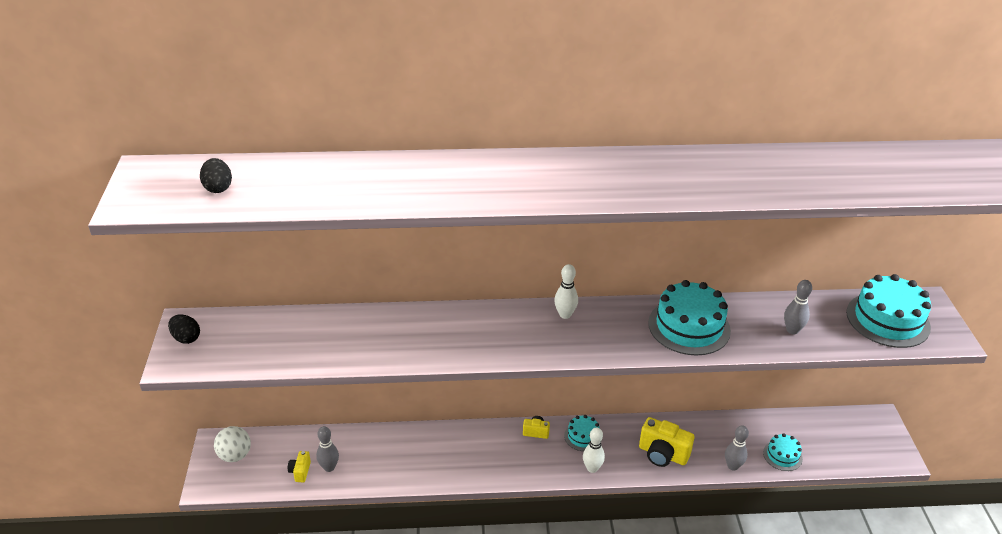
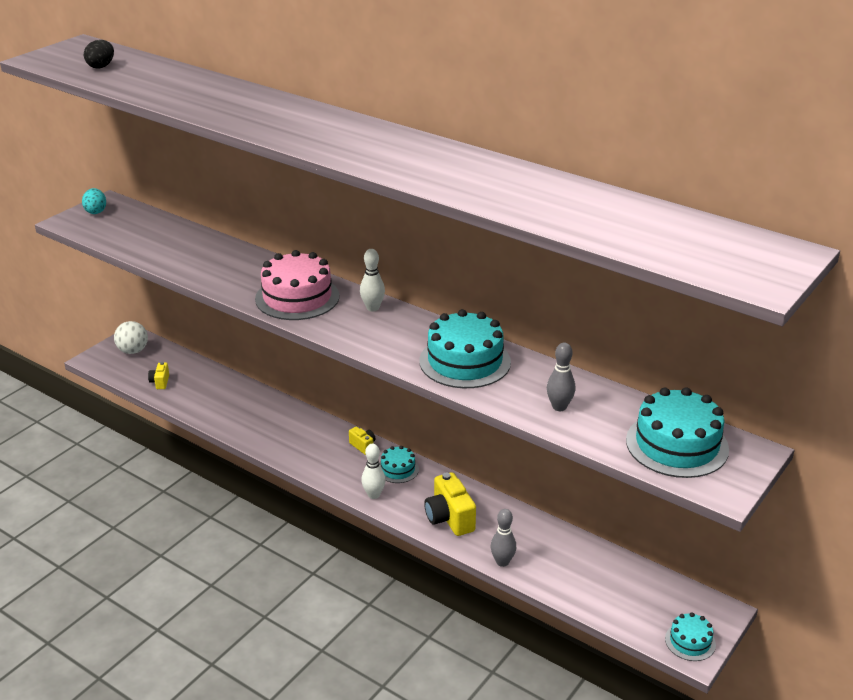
camera: 40 degrees right, 5 degrees down
(186, 338) = (96, 211): black egg -> turquoise egg
(300, 472) = (160, 382): yellow camera -> yellow camera turned 45 degrees counterclockwise
(329, 467) = (182, 389): grey bowling pin -> none
(496, 335) = (297, 297): none -> pink cake
(782, 455) = (564, 581): turquoise cake -> turquoise cake (690, 641)

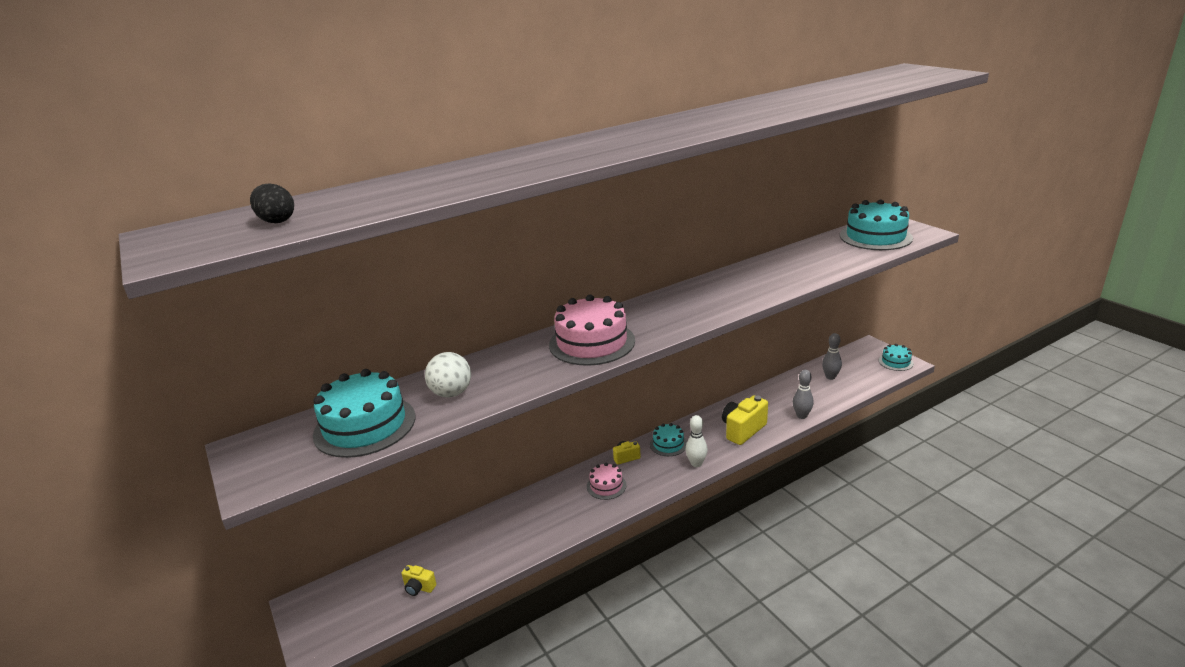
camera: 65 degrees left, 5 degrees down
(96, 211) = (255, 458): turquoise egg -> none
(133, 351) = (332, 606): white ball -> white ball (451, 393)
(315, 444) = (606, 486): none -> pink cake
(372, 308) = (637, 310): white bowling pin -> none
(449, 518) = (743, 430): yellow camera -> yellow camera turned 135 degrees clockwise
(465, 361) = (745, 285): turquoise cake -> turquoise cake (365, 425)
(559, 407) = (821, 262): grey bowling pin -> grey bowling pin (830, 377)

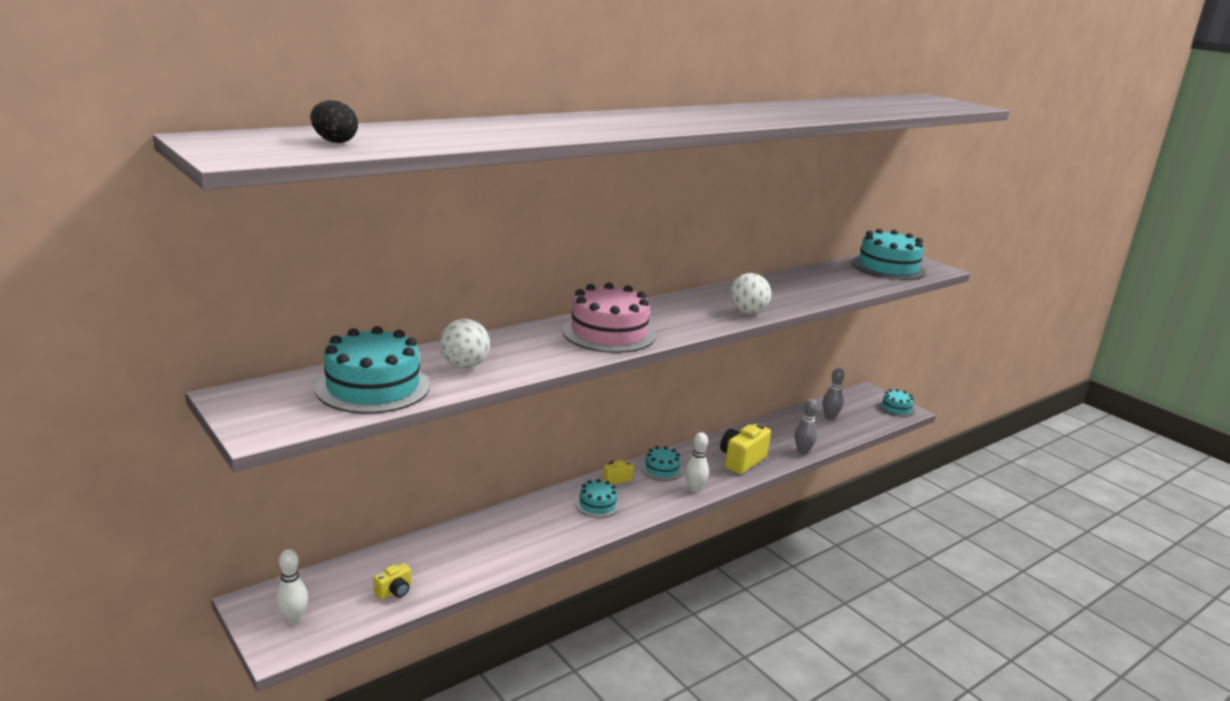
camera: 10 degrees left, 5 degrees down
(331, 620) = (293, 619): none -> white bowling pin
(419, 588) = (394, 592): yellow camera -> yellow camera turned 60 degrees counterclockwise
(606, 486) = (597, 504): pink cake -> turquoise cake
(728, 305) = (747, 312): none -> white ball

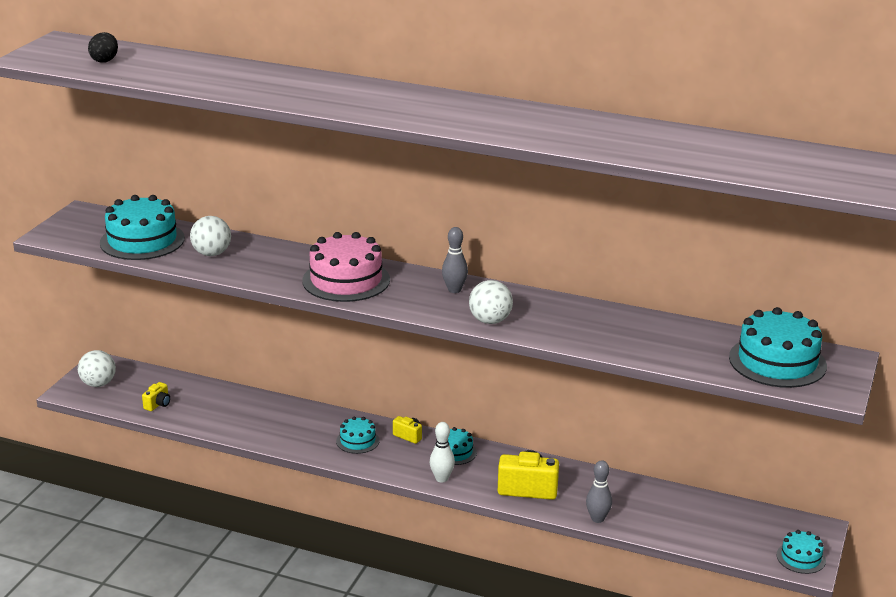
camera: 60 degrees right, 5 degrees up
(293, 619) = (98, 384): white bowling pin -> white ball
(394, 592) = (158, 404): yellow camera -> yellow camera turned 75 degrees counterclockwise
(830, 417) = (703, 517): grey bowling pin -> grey bowling pin (454, 290)

